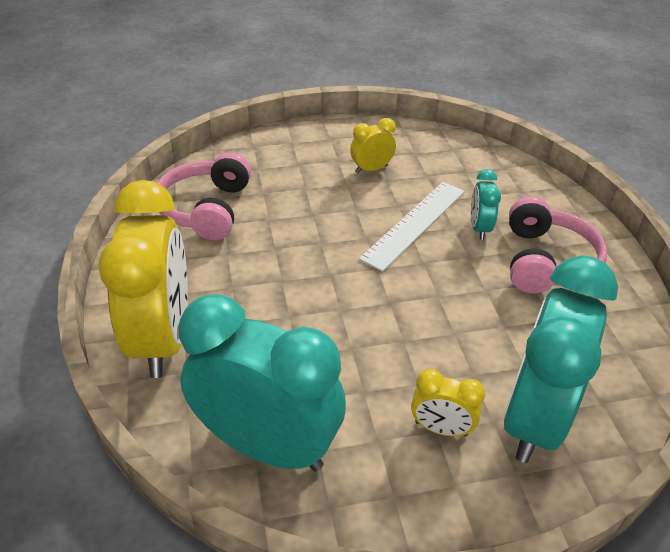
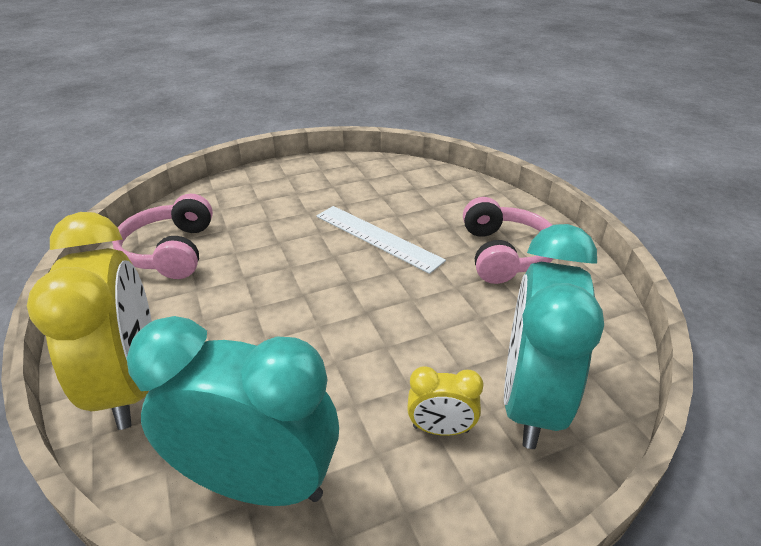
camera: 10 degrees left, 5 degrees down
(371, 169) = (329, 196): yellow clock -> none
(414, 224) = (377, 238): white ruler -> white ruler turned 75 degrees counterclockwise
(479, 228) = (438, 234): turquoise clock -> none

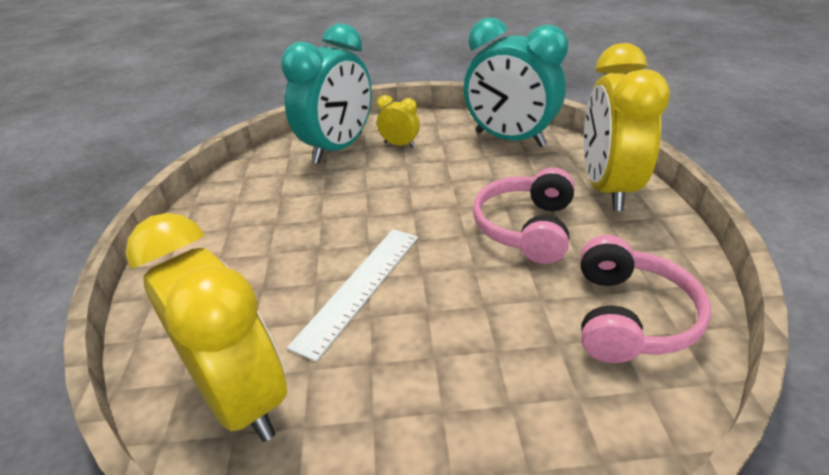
camera: 160 degrees left, 0 degrees up
(377, 238) = (360, 287): white ruler -> white ruler turned 60 degrees clockwise
(408, 181) = (241, 397): none -> yellow clock
(504, 254) = (244, 242): pink headphones -> pink headphones (526, 228)

